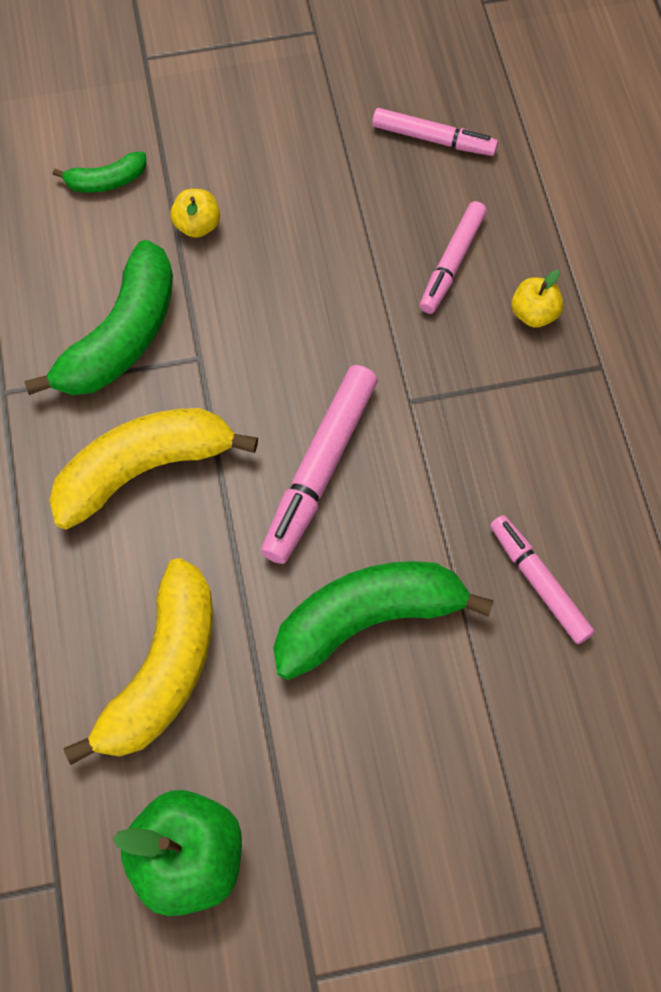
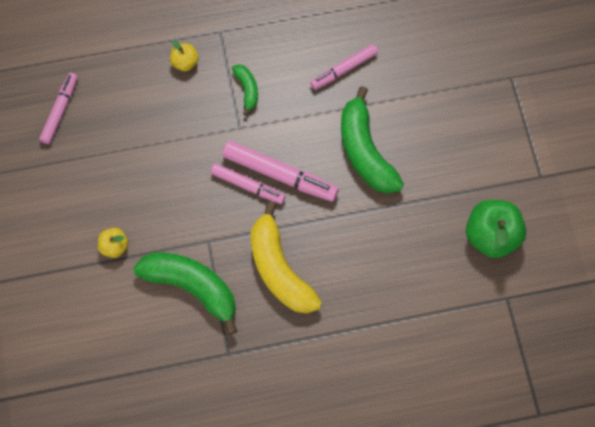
camera: 90 degrees left, 5 degrees up
(106, 181) = (77, 303): green banana -> green banana (247, 90)
(163, 672) = (396, 252): yellow banana -> none
(452, 263) = (149, 103): pink marker -> pink marker (248, 186)

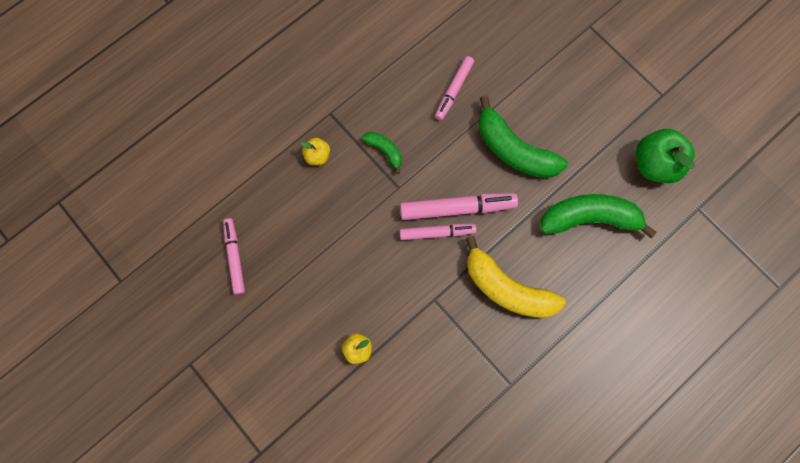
camera: 30 degrees left, 5 degrees up
(192, 286) = (445, 345): green banana -> green banana (589, 218)

